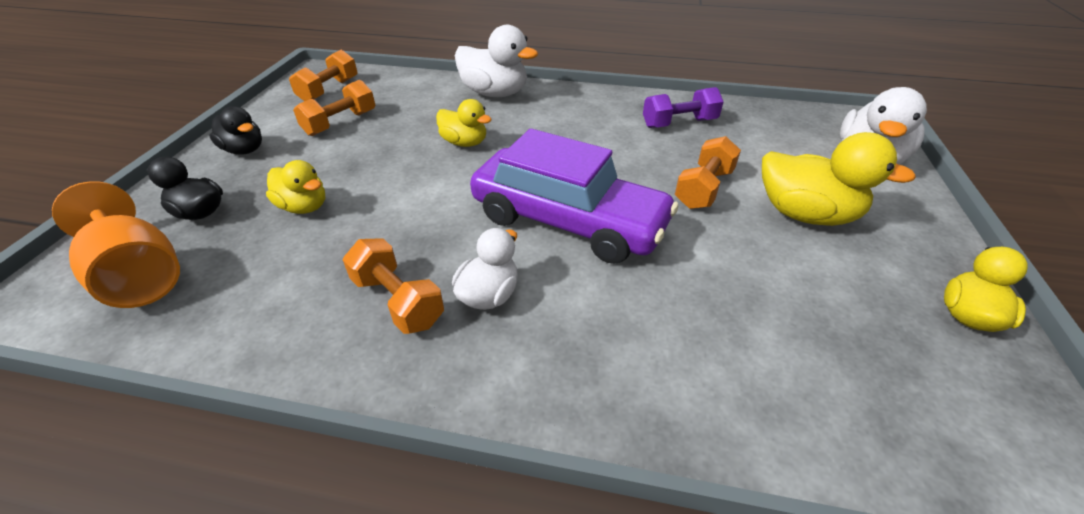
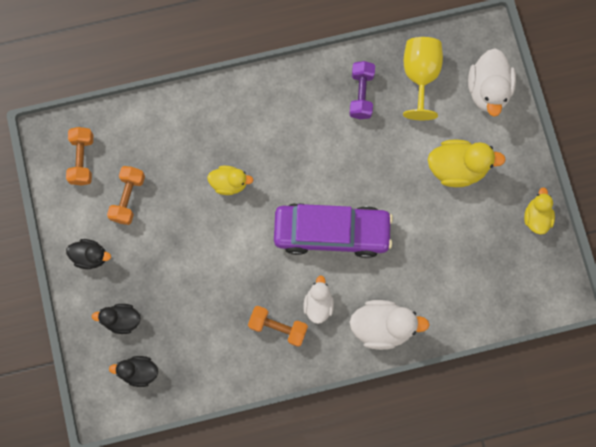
camera: 25 degrees left, 35 degrees up
(140, 275) = (139, 372): orange goblet -> black duck
(304, 207) = (177, 288): yellow duck -> none
(495, 93) = (212, 108): white duck -> white duck (382, 326)
(679, 123) = (361, 94): purple dumbbell -> purple dumbbell turned 45 degrees counterclockwise
(703, 188) = (396, 167): orange dumbbell -> none
(765, 128) = (420, 76): none -> yellow goblet

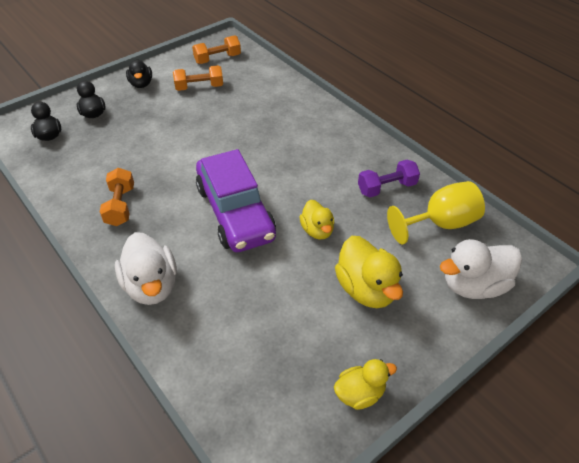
camera: 65 degrees right, 30 degrees down
(229, 183) = (244, 134): yellow duck -> yellow duck (317, 230)
(318, 304) = (156, 227): white duck -> none

